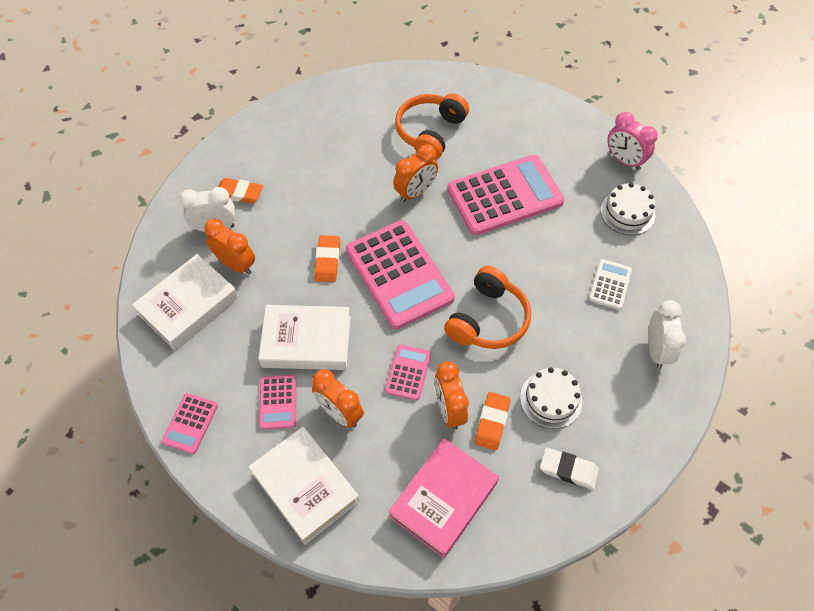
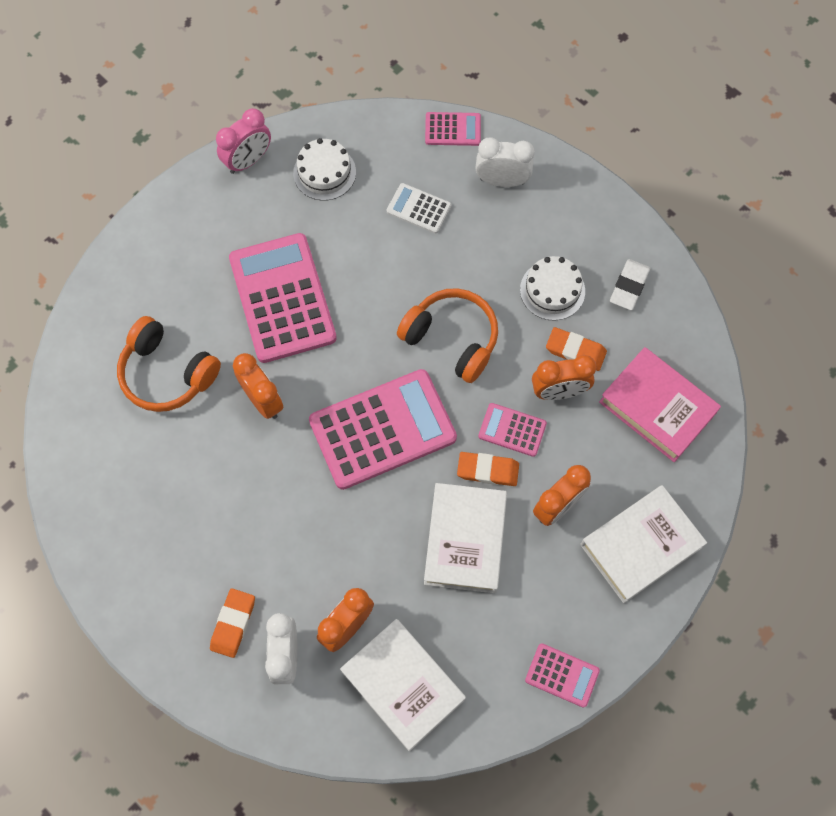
camera: 85 degrees left, 10 degrees up
(278, 402) = (540, 574): pink calculator -> pink calculator (453, 129)
(328, 261) = (354, 512): orange eraser -> orange eraser (488, 470)

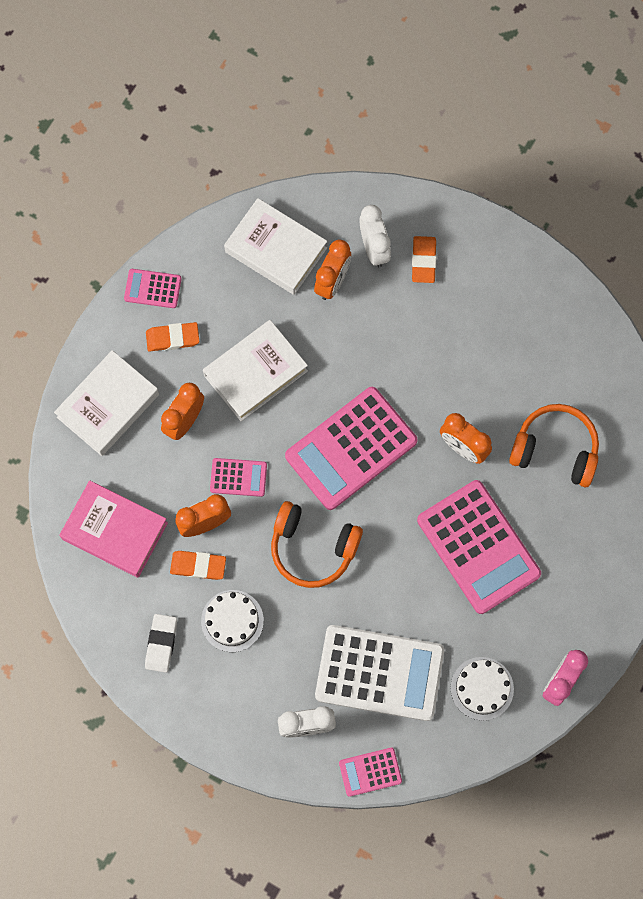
camera: 165 degrees right, 5 degrees up
(419, 208) = (379, 673): white calculator -> white calculator, size x2.13
(465, 540) = (255, 373): white book -> white book turned 60 degrees clockwise
(488, 470) = (251, 436): orange eraser -> orange eraser (173, 338)

